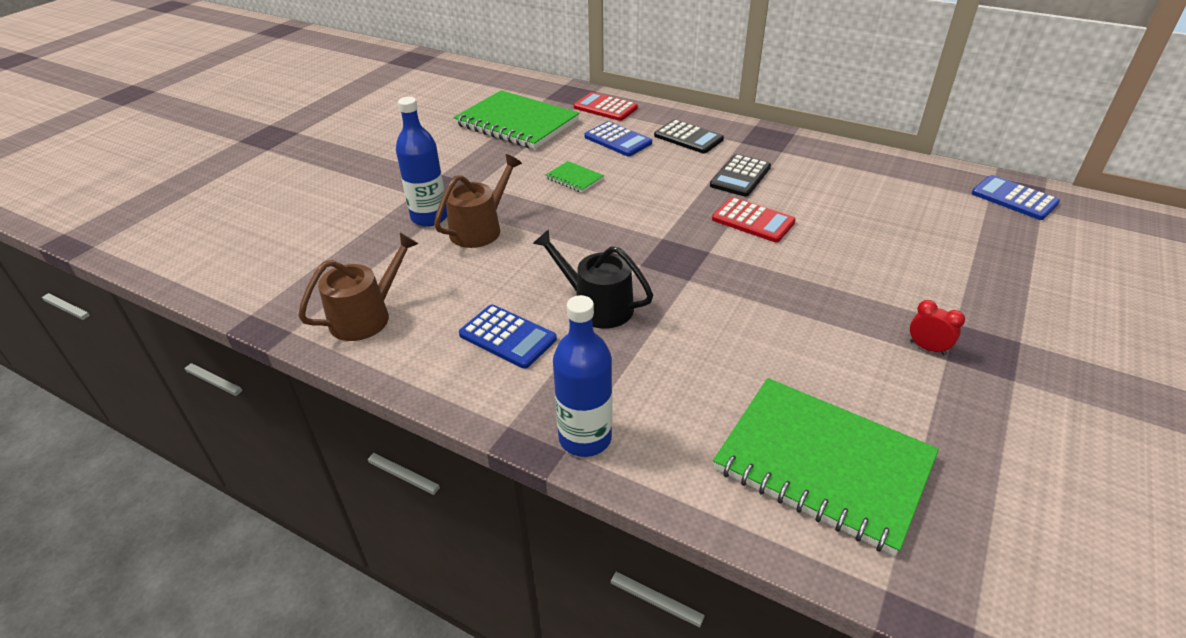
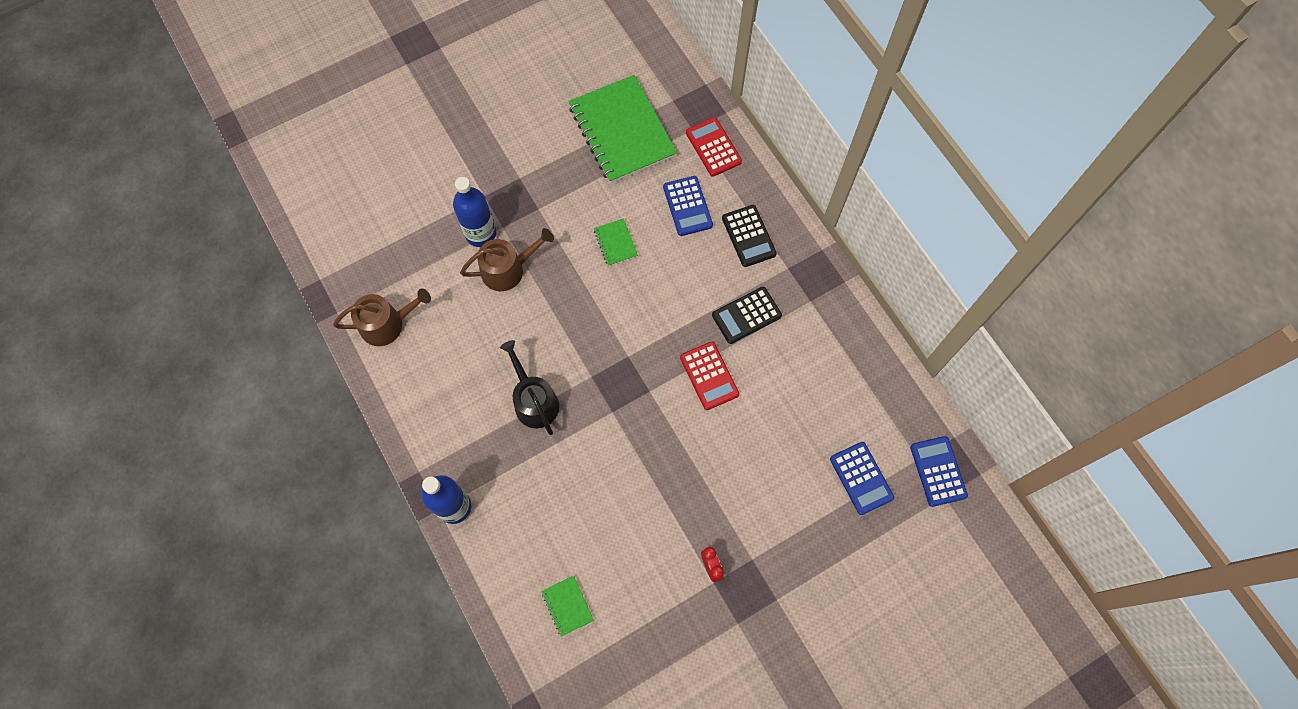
camera: 30 degrees right, 30 degrees up
(507, 337) = (461, 396): blue calculator -> blue calculator (861, 478)
(823, 464) = (567, 606): green notebook -> green notebook, size x0.42

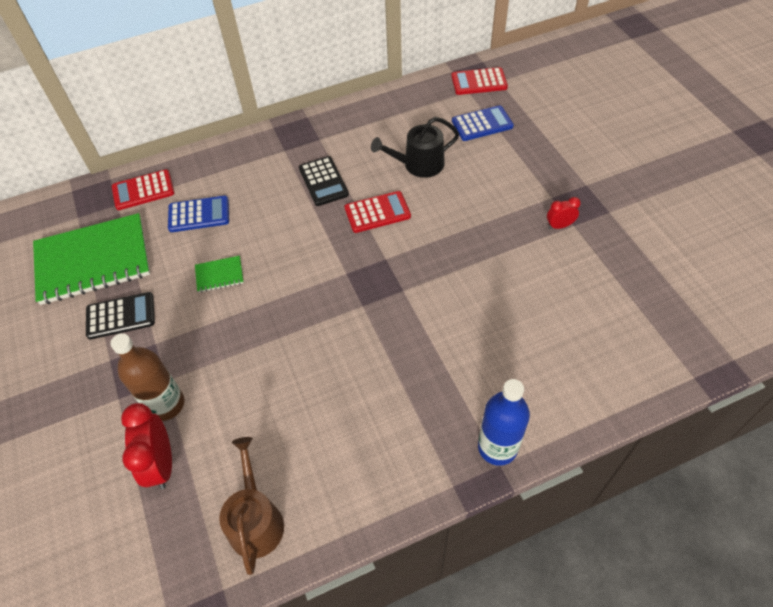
camera: 80 degrees left, 15 degrees down
(430, 244) = (161, 463): none -> red clock
(480, 233) = (166, 404): blue bottle -> brown bottle
(508, 269) = (220, 378): brown watering can -> none
(534, 401) = (381, 359): black watering can -> black watering can (419, 164)
(567, 606) = (603, 341): green notebook -> none
(748, 236) = (245, 173): black calculator -> black calculator (121, 316)
(938, 471) = (479, 82): blue calculator -> red calculator

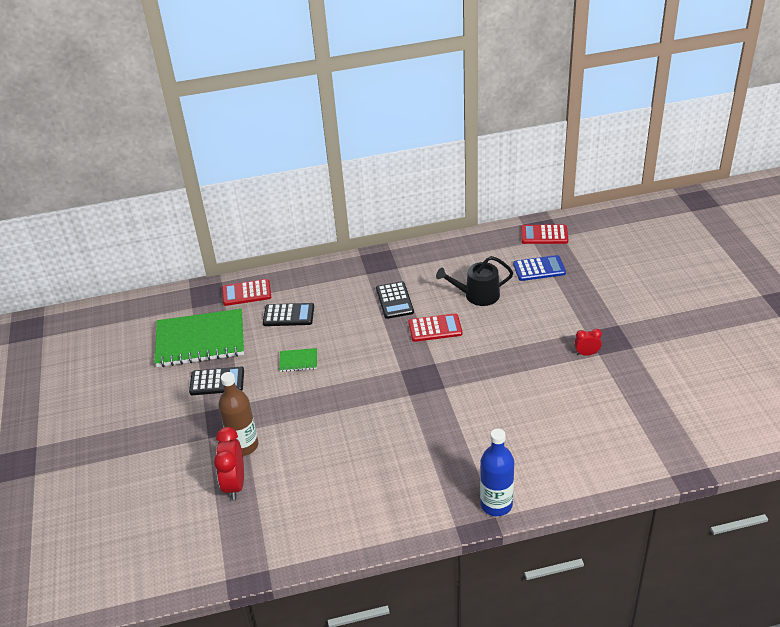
camera: 10 degrees right, 15 degrees down
(199, 215) = (288, 315): blue calculator -> black calculator
(255, 520) = (299, 529): brown watering can -> none

